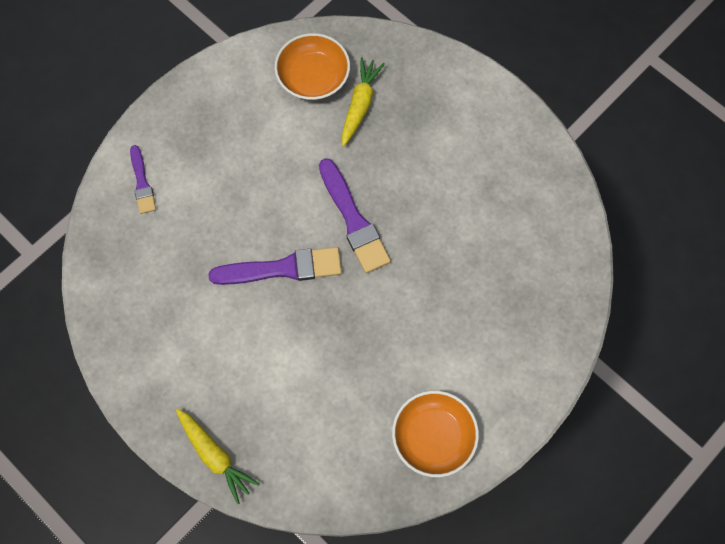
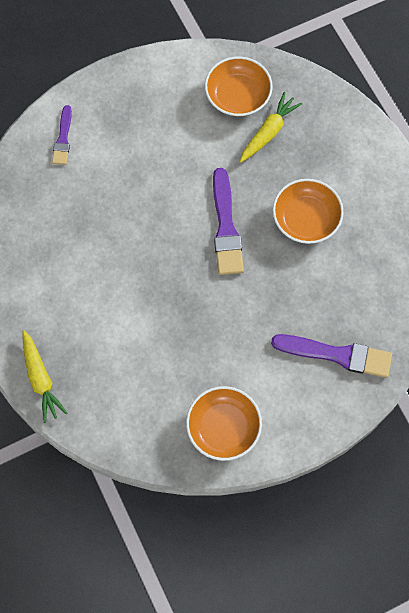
camera: 20 degrees right, 0 degrees up
(282, 268) = (151, 247): purple brush -> purple brush (337, 355)
(434, 183) = (306, 219): none -> orange bowl

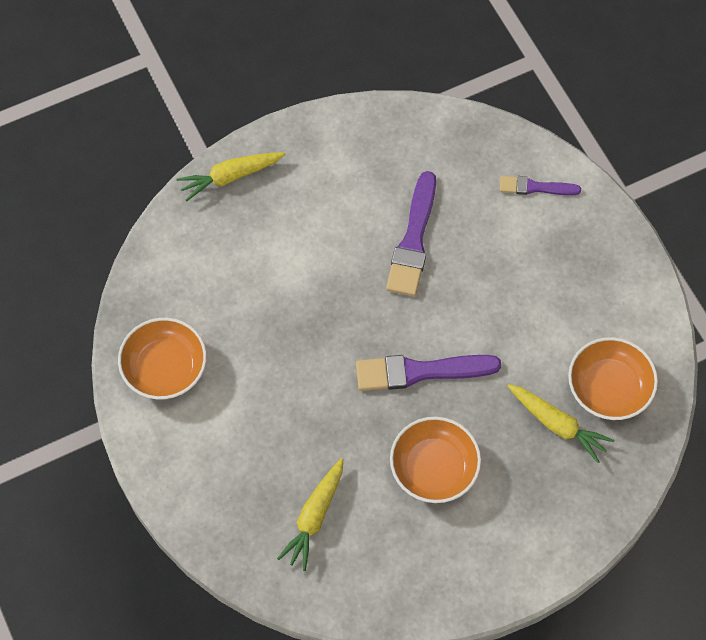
camera: 90 degrees right, 5 degrees down
(337, 355) = (250, 498): purple brush -> purple brush (413, 240)
(350, 306) = (314, 517): none -> yellow carrot

